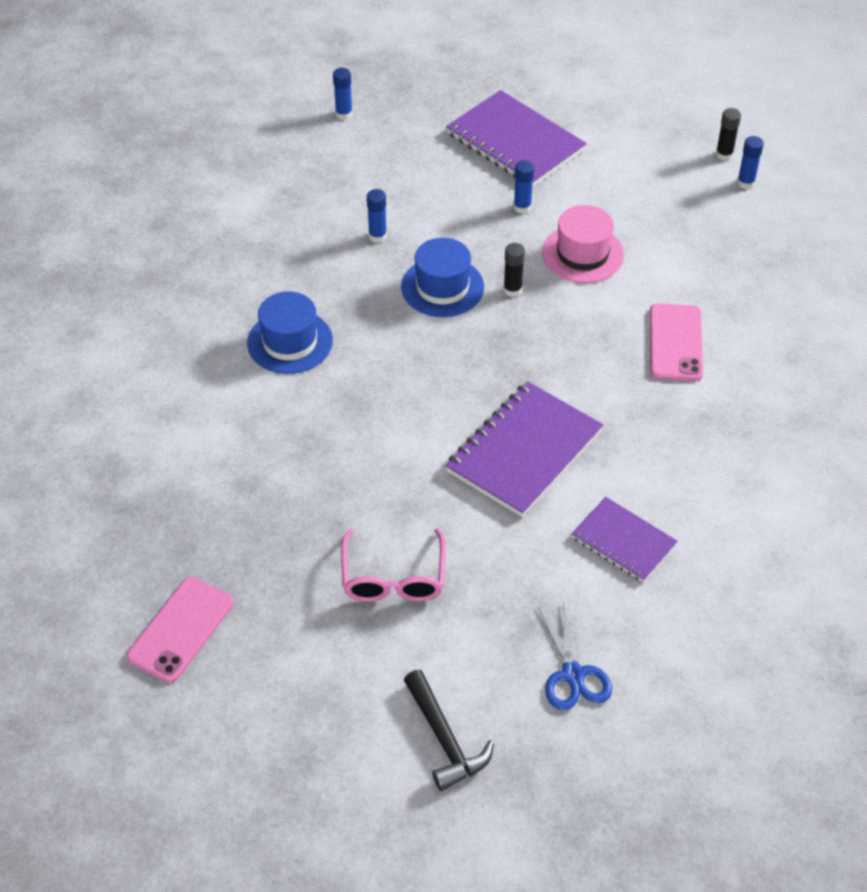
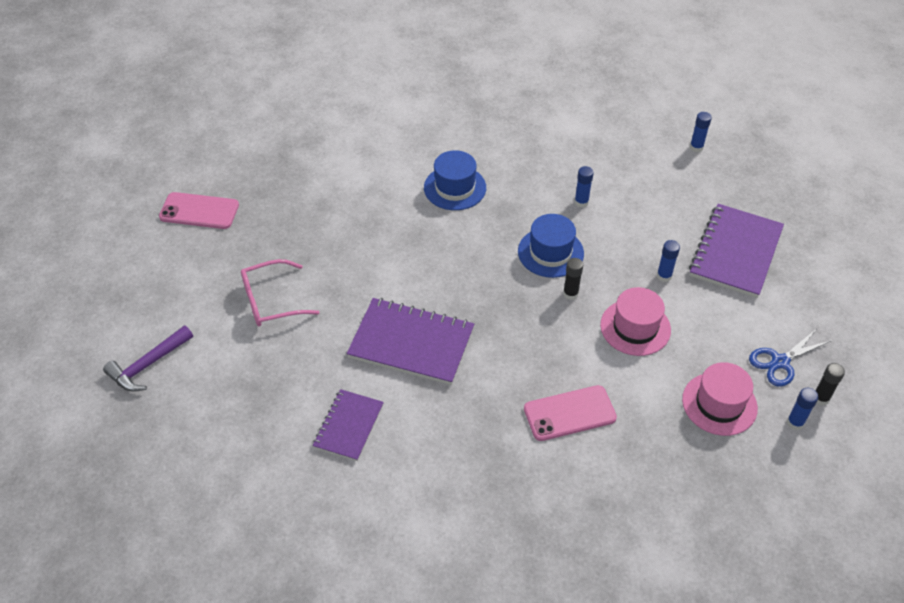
camera: 70 degrees right, 0 degrees up
(444, 739) = (148, 365): black hammer -> purple hammer
(573, 674) = (218, 424): blue scissors -> blue scissors (780, 362)
(705, 226) = (719, 404): none -> pink hat

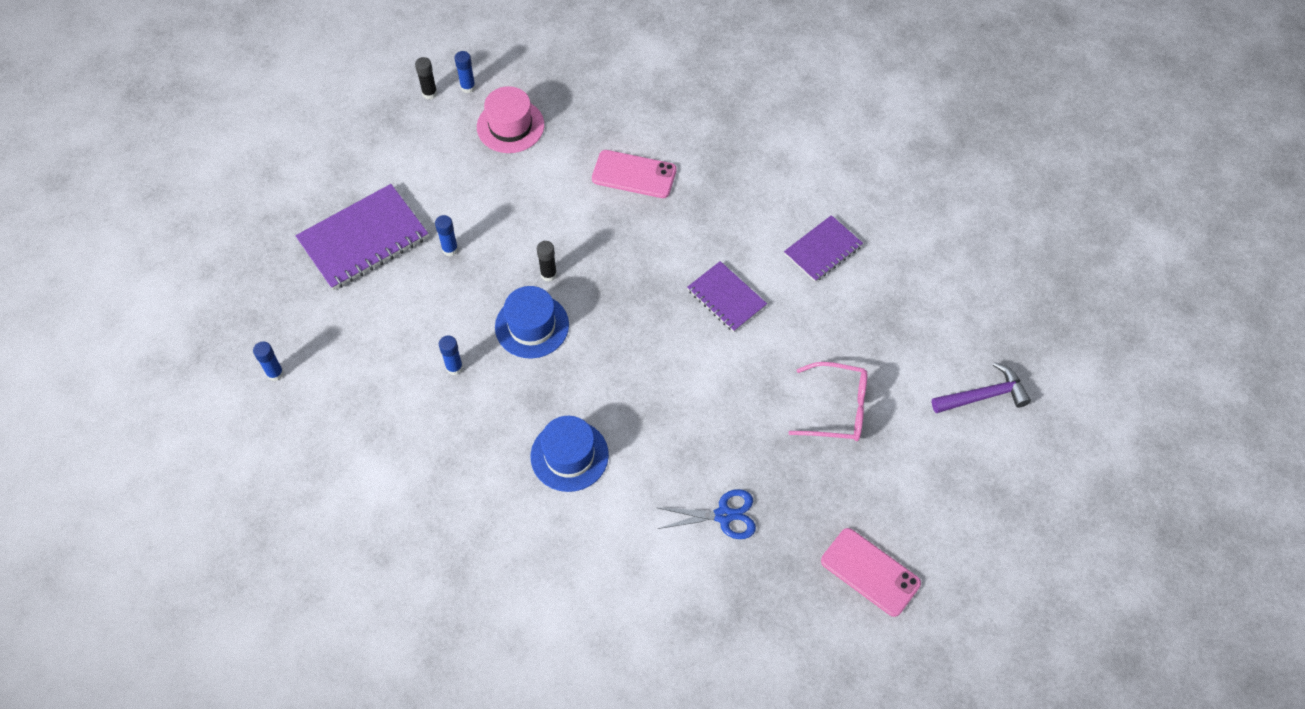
camera: 150 degrees left, 10 degrees up
(411, 343) = (726, 298): purple notebook -> purple notebook, size x0.60
(635, 327) = (519, 216): pink hat -> none
(780, 362) = (430, 132): blue scissors -> blue scissors (724, 515)

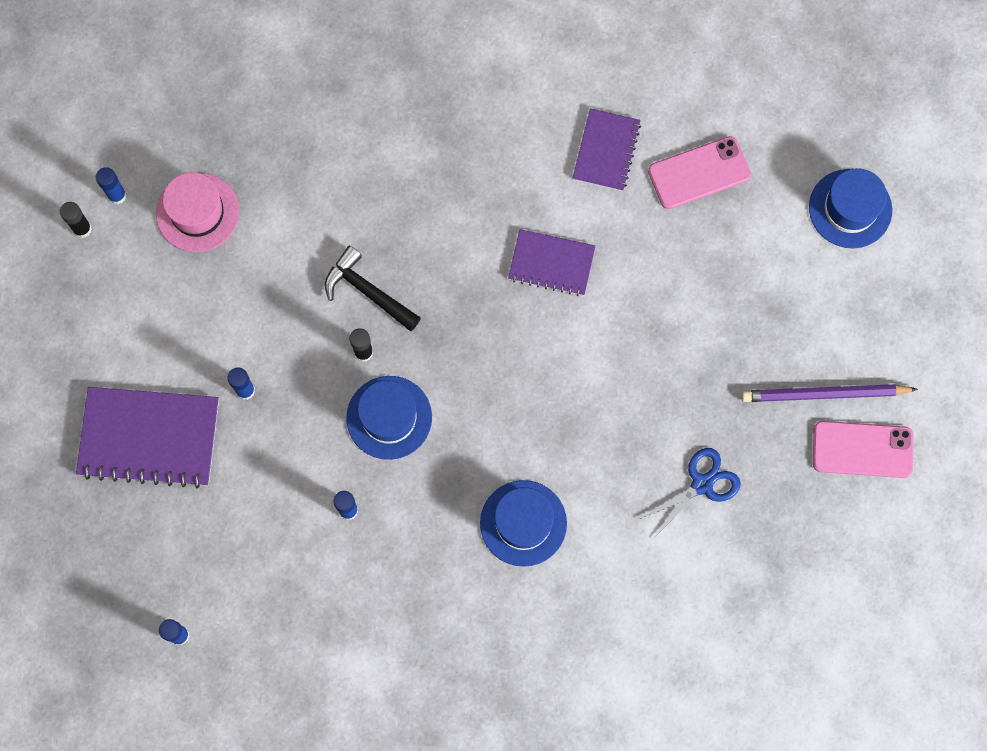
camera: 35 degrees left, 15 degrees up
(363, 239) = (149, 438): purple notebook -> purple notebook turned 75 degrees clockwise
(583, 239) = (368, 291): none -> black hammer
(634, 175) = (365, 186): pink phone -> pink phone (699, 173)
(837, 409) = (730, 310): pink glasses -> none
(868, 513) = (824, 394): none -> purple pencil
(984, 396) = (850, 209): purple hammer -> blue hat

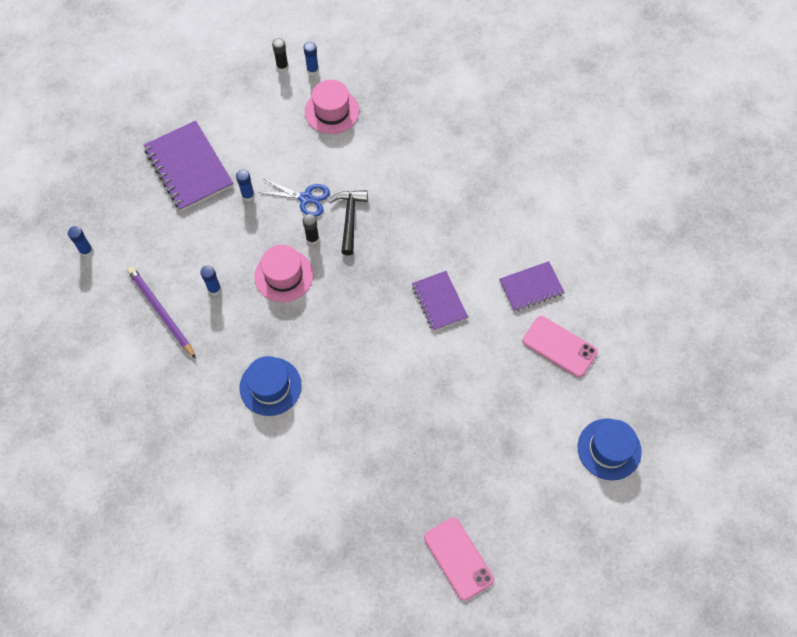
camera: 55 degrees right, 10 degrees down
(389, 417) = (284, 275): blue hat -> pink hat
(702, 484) = (365, 473): blue scissors -> blue scissors (305, 198)
(824, 394) = (476, 511): purple pencil -> purple pencil (161, 312)

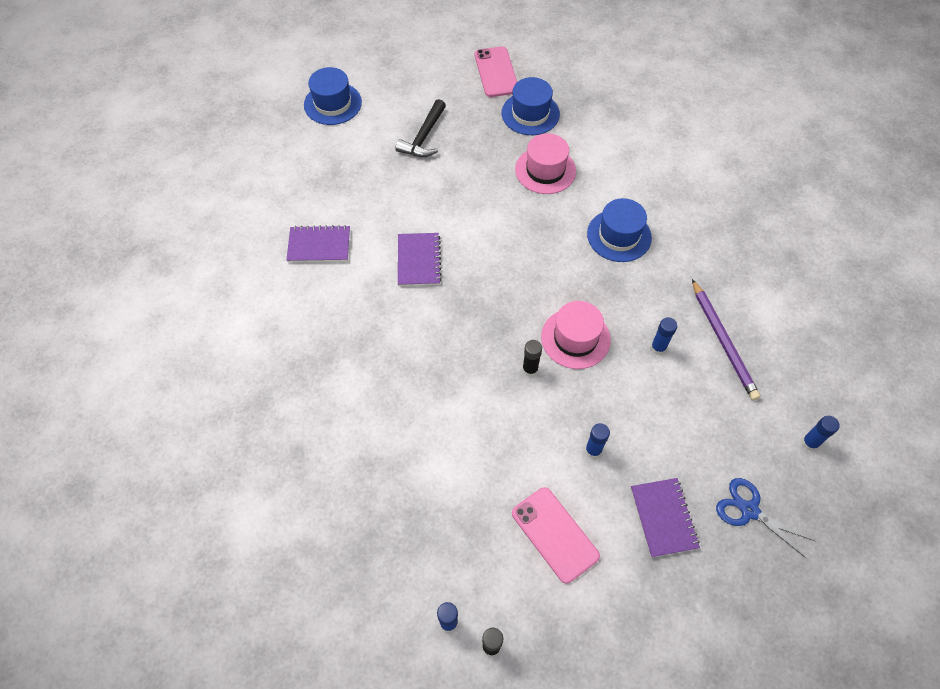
camera: 160 degrees left, 5 degrees down
(189, 167) = (663, 518): purple notebook -> purple notebook, size x0.60
(305, 198) = (522, 422): blue scissors -> blue scissors (749, 510)
(332, 111) = (446, 539): pink hat -> pink hat (545, 170)
(350, 219) = (478, 379): black hammer -> black hammer (424, 137)
(400, 509) = (530, 113): none -> blue hat
(559, 346) = (325, 187): pink phone -> pink phone (555, 534)

